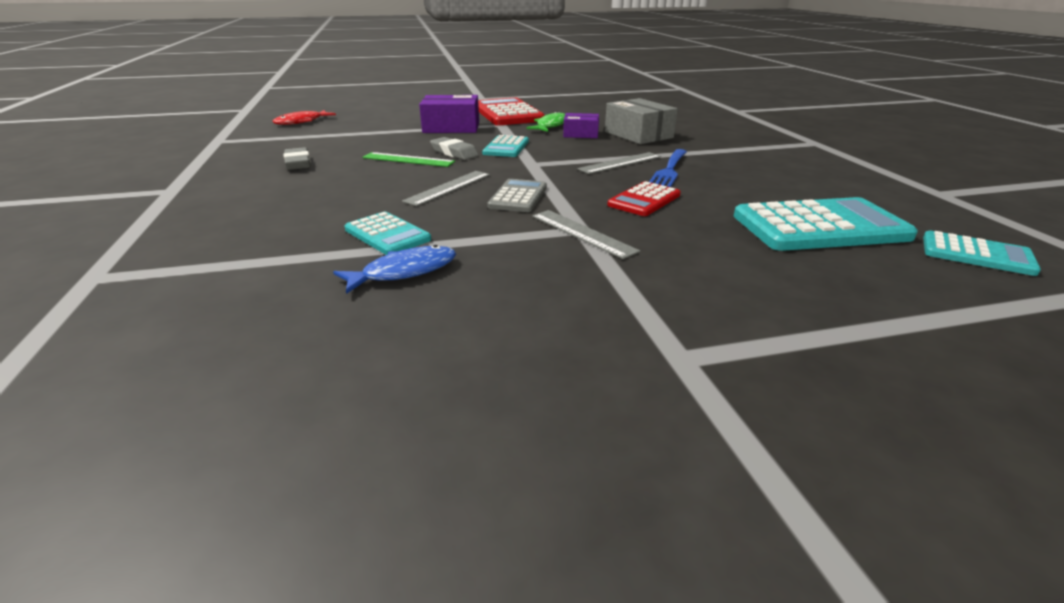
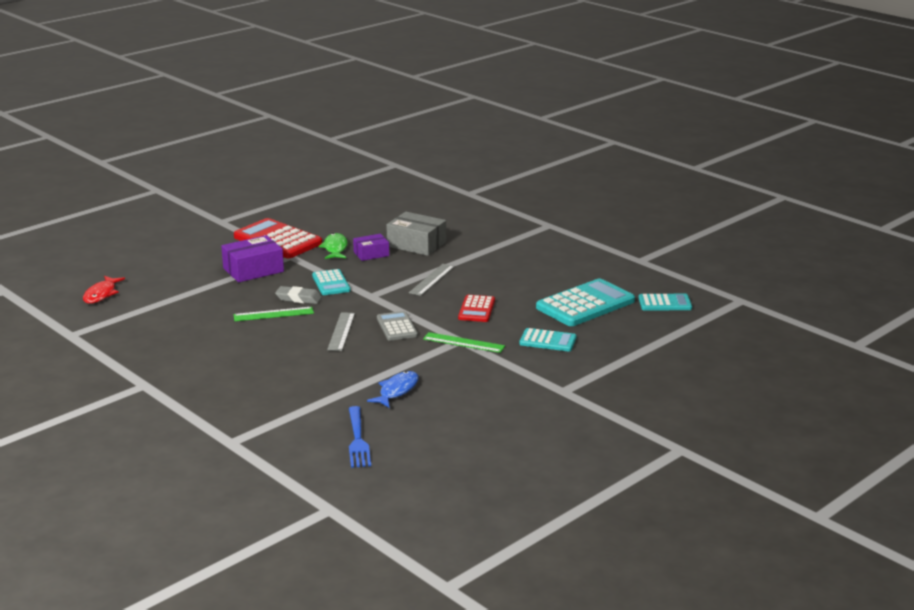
camera: 30 degrees left, 5 degrees down
(298, 163) = (193, 339): grey eraser -> none
(387, 234) = (354, 374): turquoise calculator -> turquoise calculator (548, 341)
(582, 233) = (463, 343): grey ruler -> green ruler
(669, 170) = (470, 278): blue fork -> blue fork (357, 439)

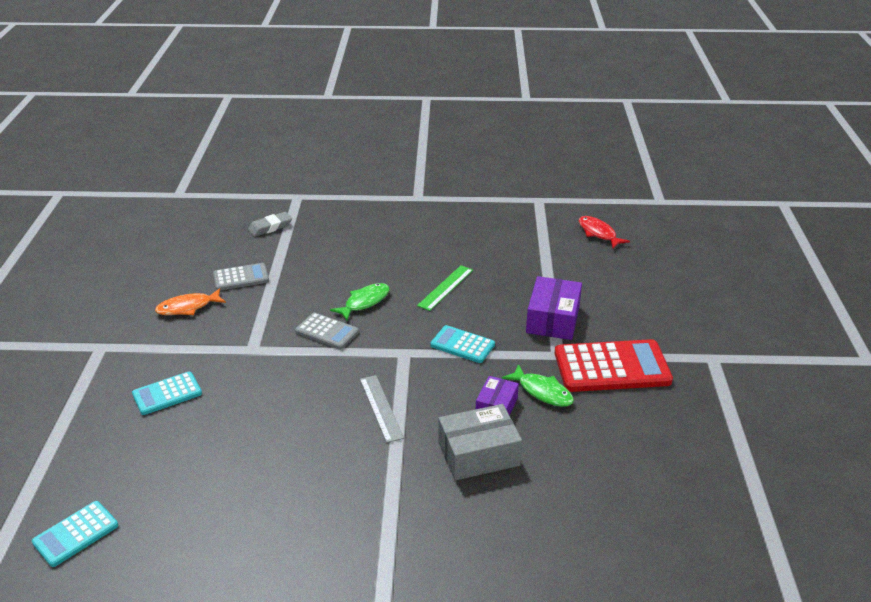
camera: 135 degrees right, 10 degrees up
(298, 298) = (456, 313): grey eraser -> grey eraser (270, 227)
(341, 331) = (364, 302): grey ruler -> green fish
(357, 439) = (219, 234): blue fork -> none
(397, 391) = (241, 277): blue fish -> grey calculator
(463, 343) = (245, 348): green ruler -> none
(467, 388) = (188, 307): none -> orange fish
(476, 309) = (282, 394): red calculator -> none
(585, 304) = (174, 471): turquoise calculator -> none

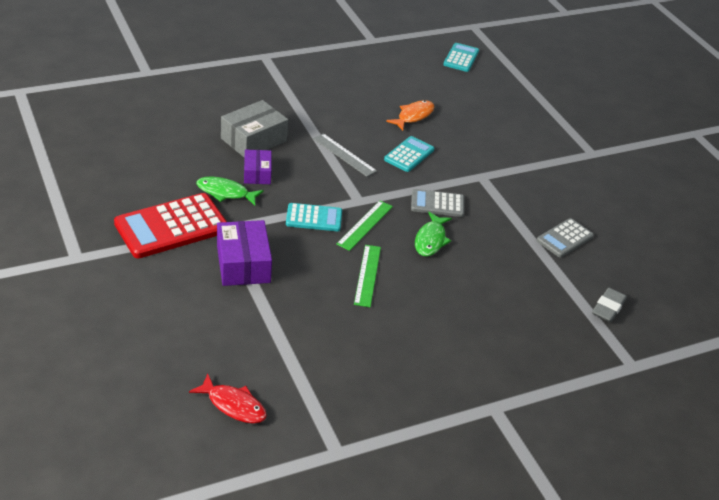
camera: 150 degrees right, 5 degrees up
(167, 394) = (503, 133): turquoise calculator -> turquoise calculator (409, 155)
(188, 307) = (572, 199): orange fish -> orange fish (413, 116)
(416, 328) = (365, 225): none -> green ruler

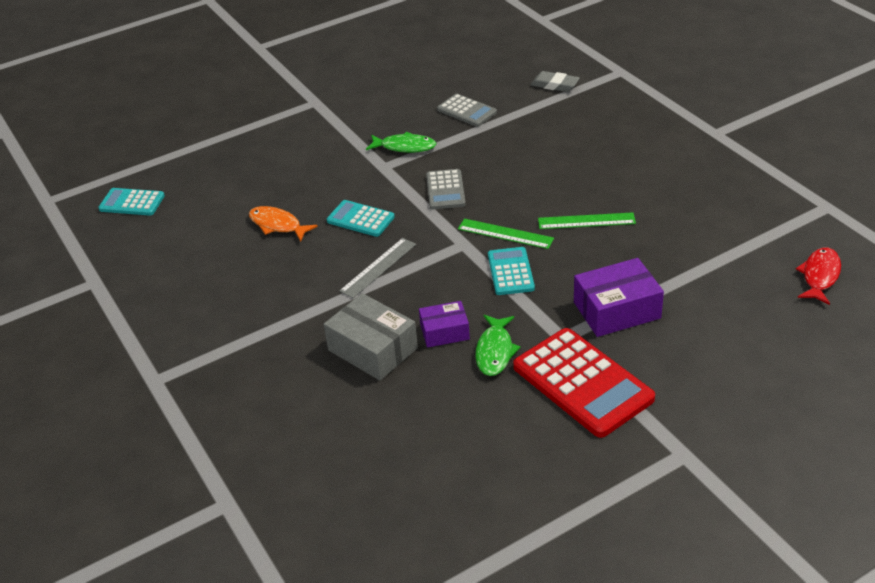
camera: 90 degrees left, 0 degrees up
(431, 240) = (508, 188): green fish -> green fish (405, 147)

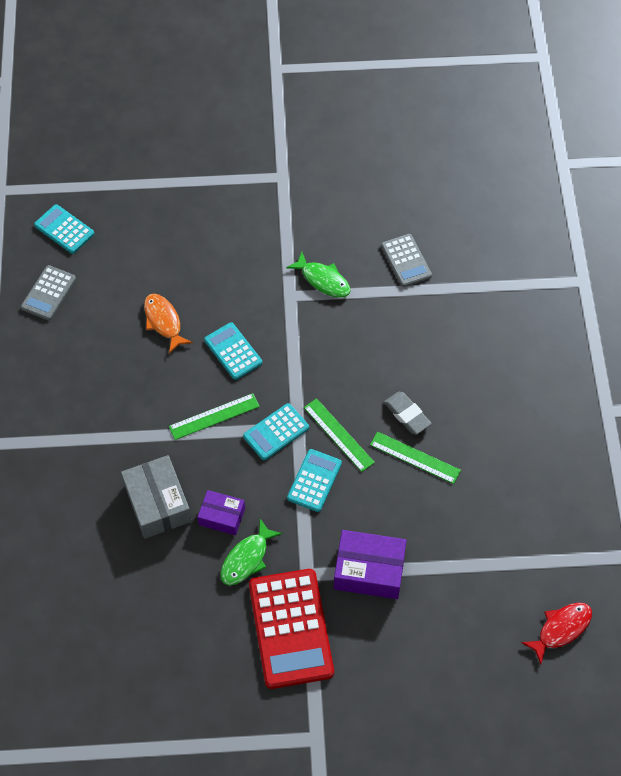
camera: 25 degrees right, 20 degrees up
(378, 267) = (214, 416): grey ruler -> green ruler
(445, 190) = (323, 354): grey calculator -> grey calculator (48, 293)
(446, 254) = (276, 432): none -> turquoise calculator
(554, 85) = (508, 267): grey eraser -> grey eraser (407, 415)

